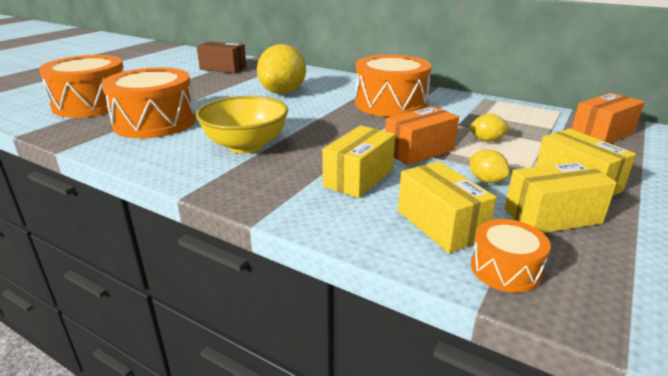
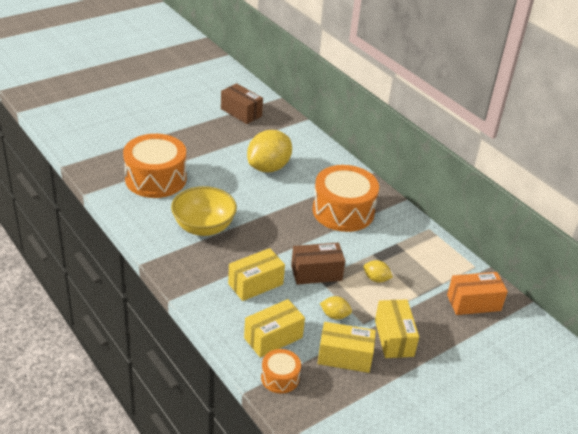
camera: 20 degrees right, 10 degrees up
(92, 104) = (120, 140): orange drum -> none
(419, 151) = (316, 273): orange box -> brown box
(441, 224) = (273, 338): yellow box -> yellow box turned 60 degrees clockwise
(486, 180) = (335, 315): yellow lemon -> yellow lemon turned 60 degrees counterclockwise

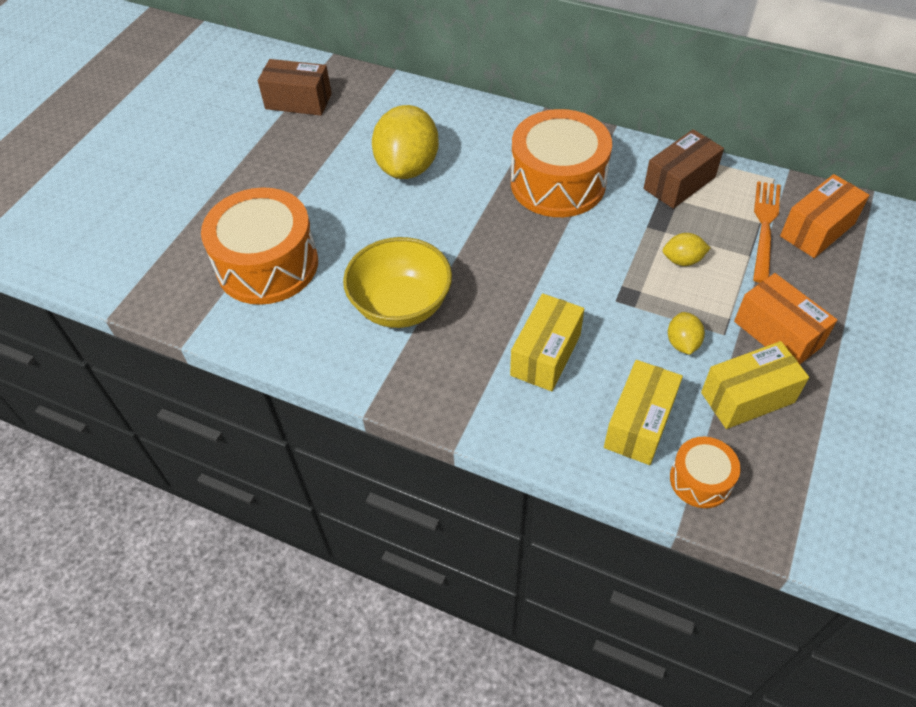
camera: 25 degrees left, 15 degrees up
(316, 273) = (605, 293): brown box -> brown box (679, 183)
(335, 315) = (682, 343): yellow lemon -> yellow lemon turned 75 degrees counterclockwise
(394, 338) = (777, 334): yellow box -> orange box
(442, 287) = (765, 227): none -> orange fork

